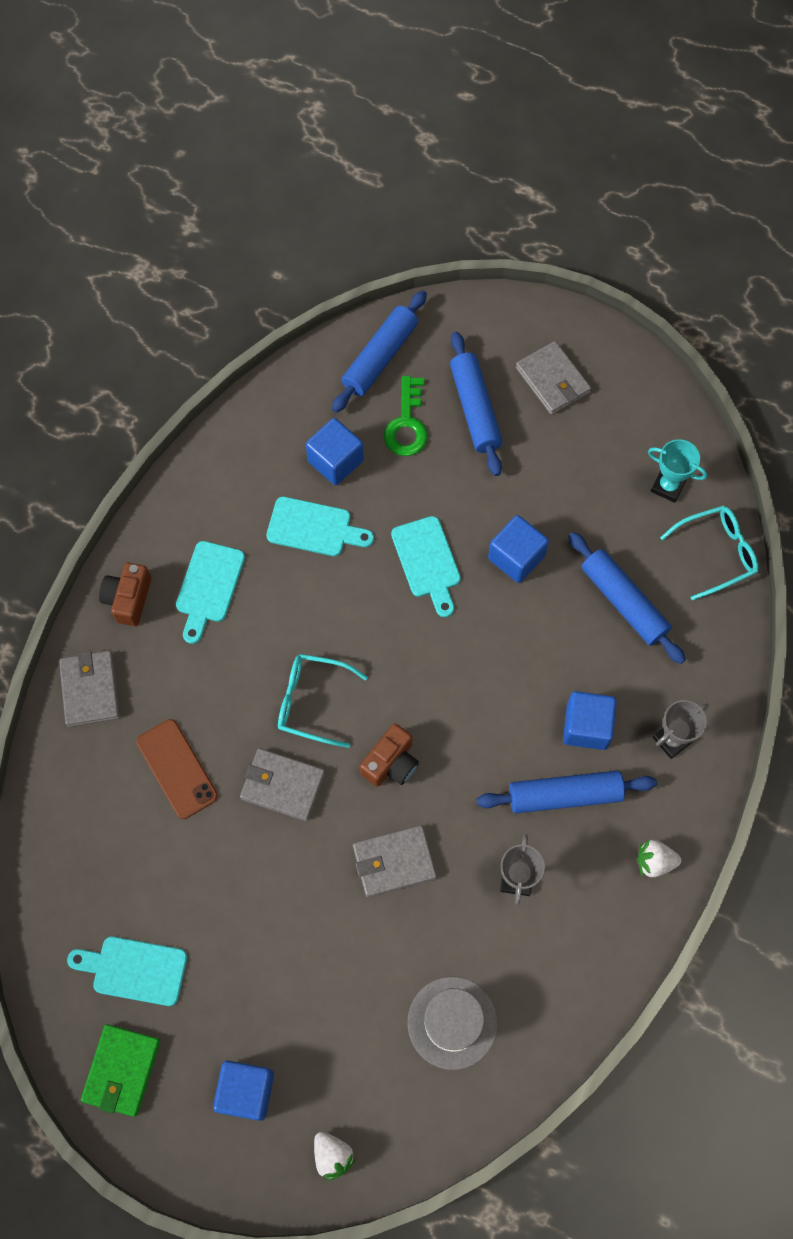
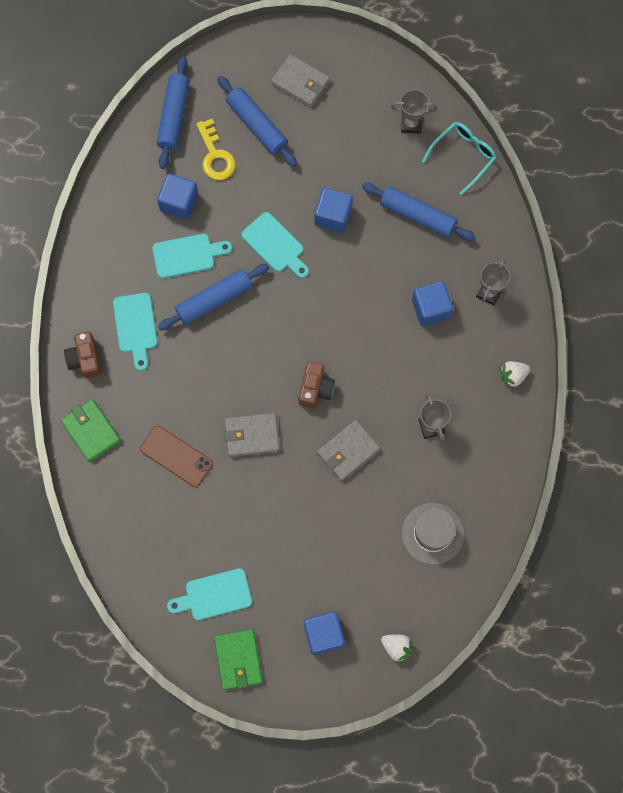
camera: 25 degrees left, 5 degrees up
(90, 690) = (91, 431): grey wallet -> green wallet
(311, 701) = (243, 372): turquoise glasses -> none
(407, 424) = (215, 155): green key -> yellow key
(564, 795) = (437, 359): blue rolling pin -> blue rolling pin (214, 300)
(668, 486) = (411, 124): turquoise trophy -> grey trophy

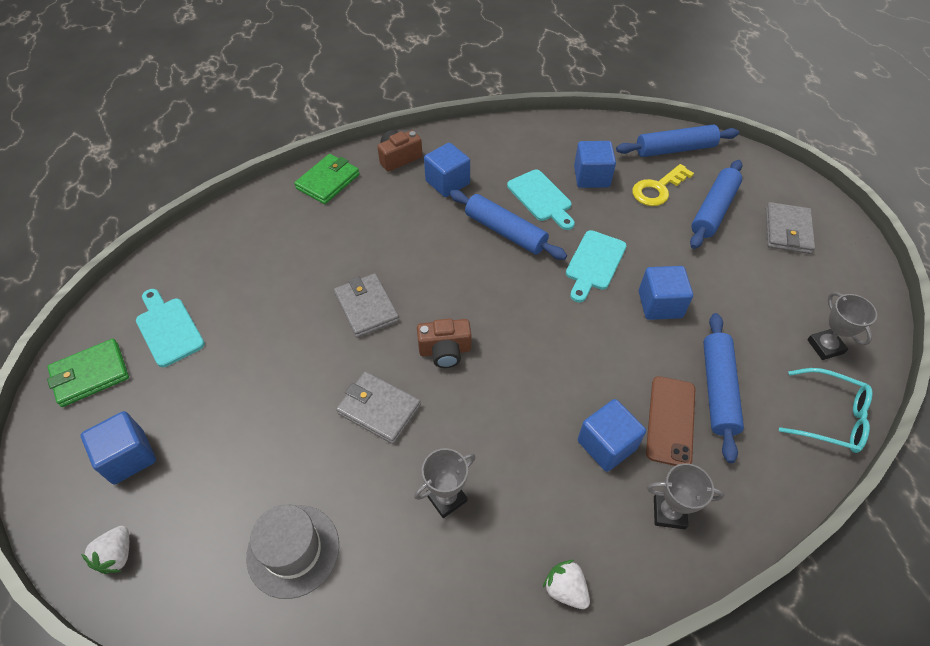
camera: 70 degrees right, 20 degrees down
(135, 327) = (447, 182): turquoise cutting board -> blue cube
(176, 456) = (322, 251): brown phone -> brown phone (671, 421)

